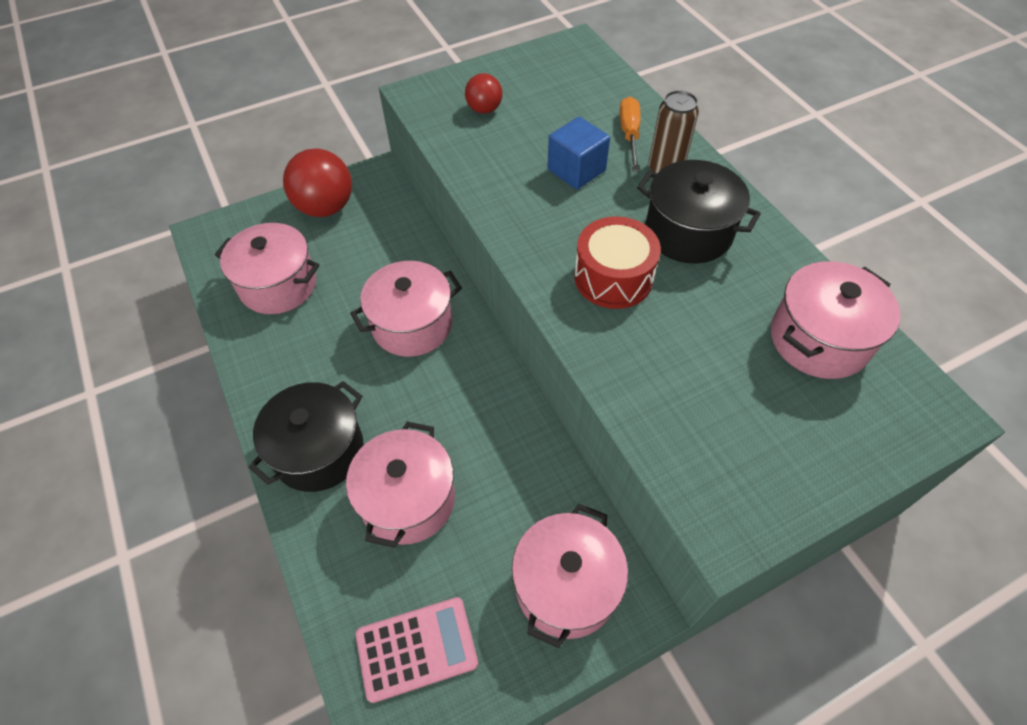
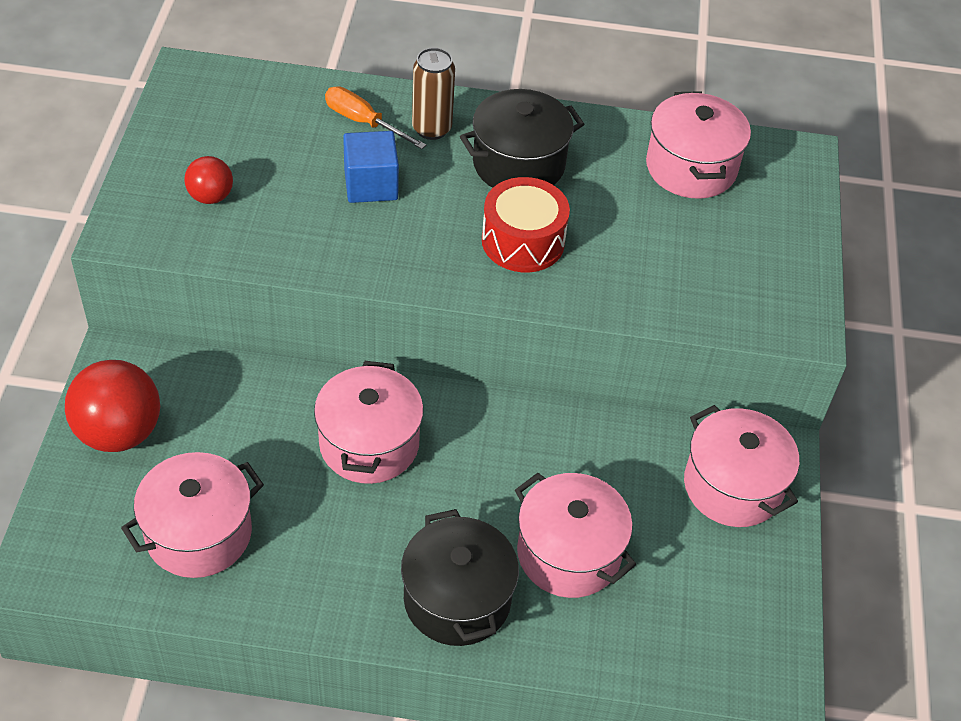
camera: 60 degrees left, 5 degrees down
(417, 649) = (714, 620): pink calculator -> none

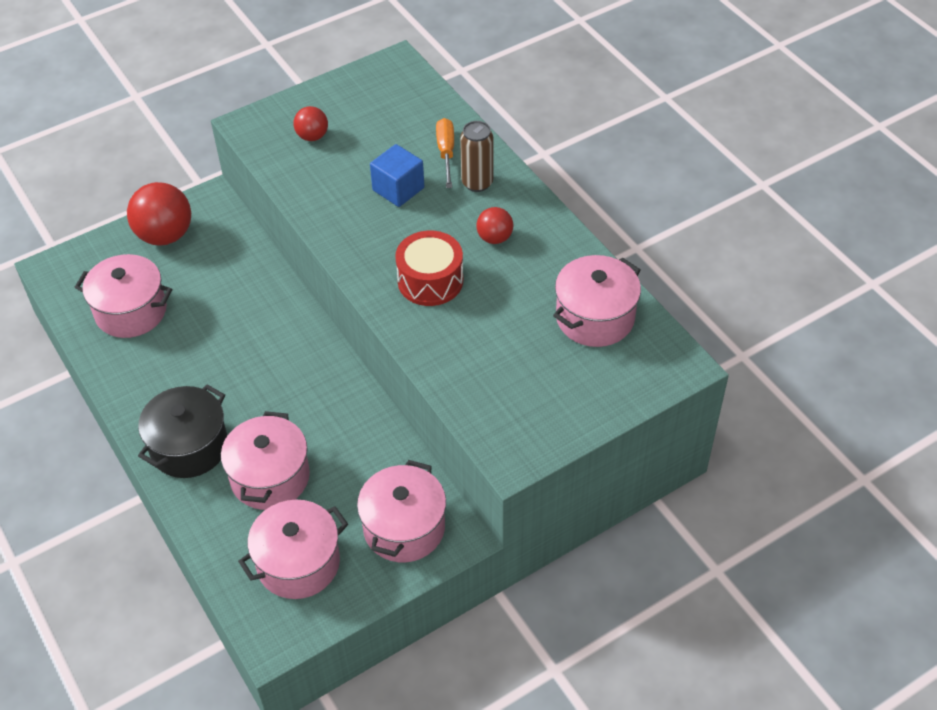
camera: 55 degrees right, 0 degrees up
(369, 443) = (260, 337): pink pot -> pink pot (298, 563)
(518, 164) = (494, 238): black pot -> red ball

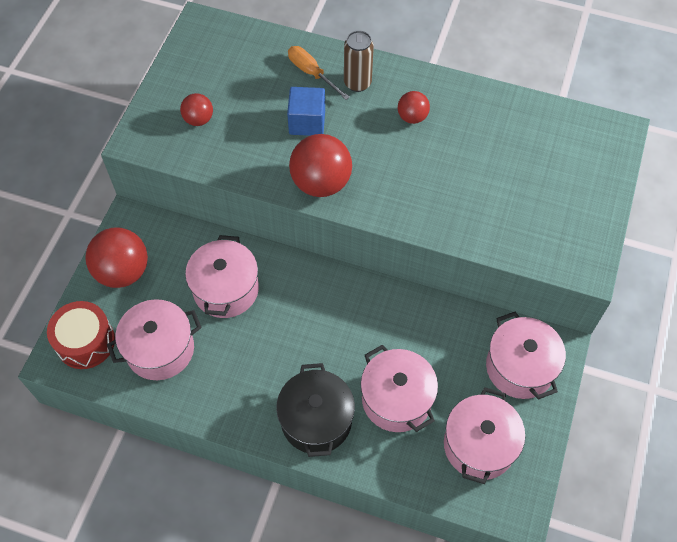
camera: 40 degrees left, 10 degrees up
(356, 243) = (321, 183): none -> red ball
(430, 280) = (402, 177): red drum -> red drum (85, 342)
(595, 317) = (534, 133): pink pot -> pink pot (226, 289)

